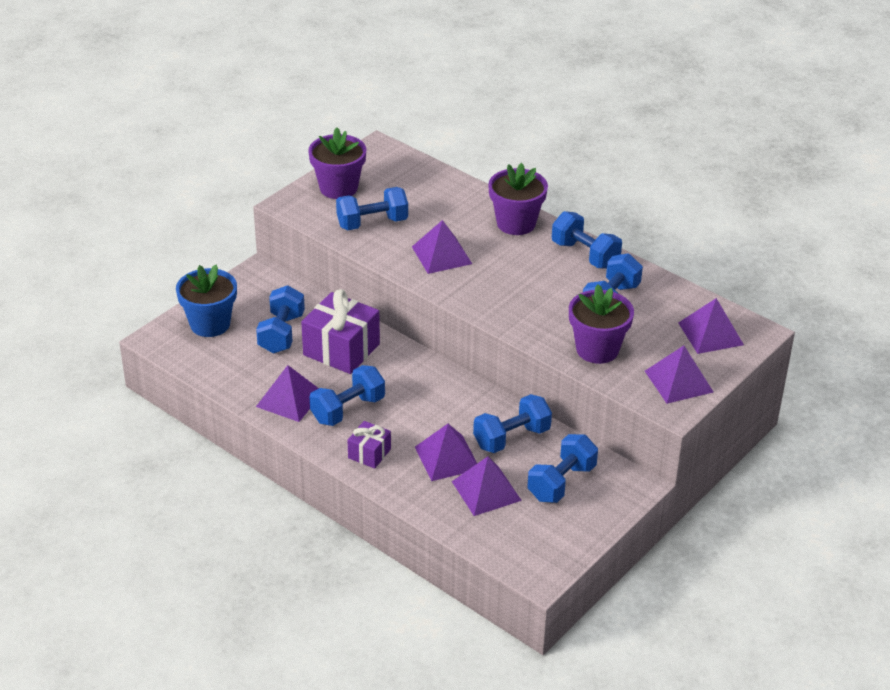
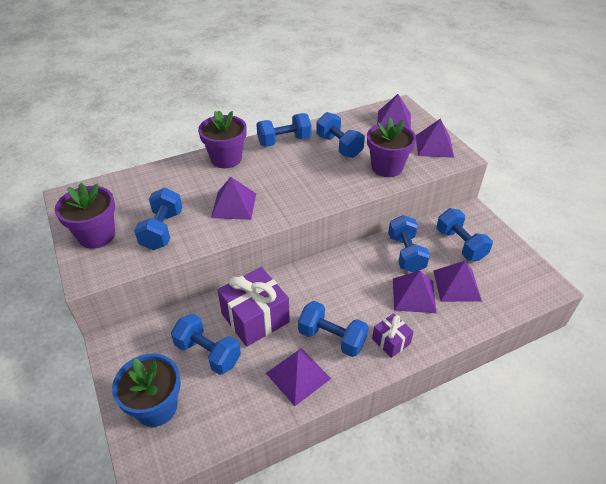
camera: 65 degrees left, 5 degrees up
(348, 410) = (332, 338): blue dumbbell -> blue dumbbell turned 45 degrees counterclockwise

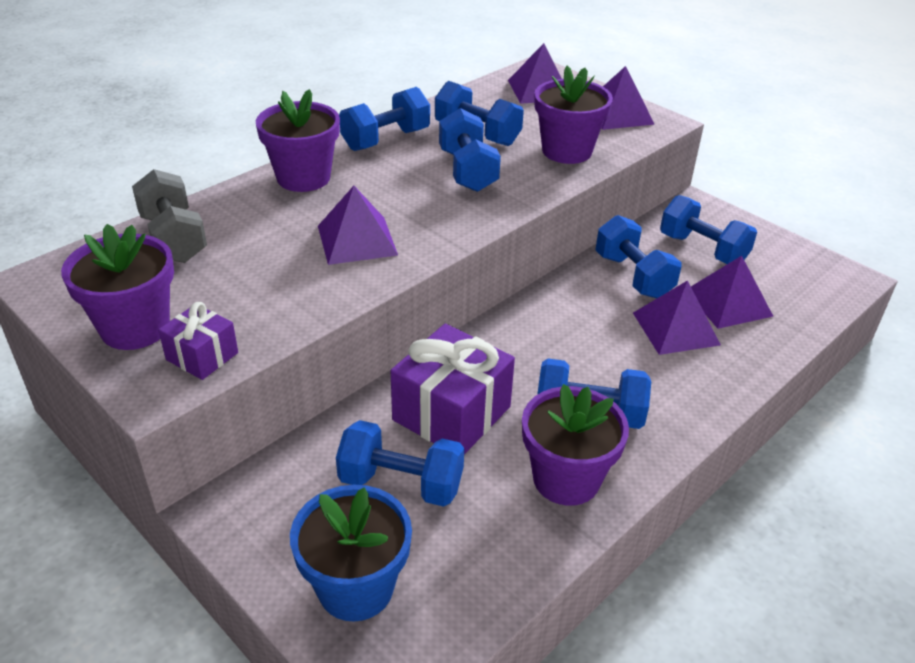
camera: 20 degrees left, 5 degrees down
(141, 185) = (174, 238): none -> grey dumbbell
(162, 230) = (253, 297): blue dumbbell -> blue dumbbell (467, 171)
(298, 375) = (566, 479): purple pyramid -> purple flower pot
(391, 341) = (678, 397): purple gift -> purple gift (202, 356)

